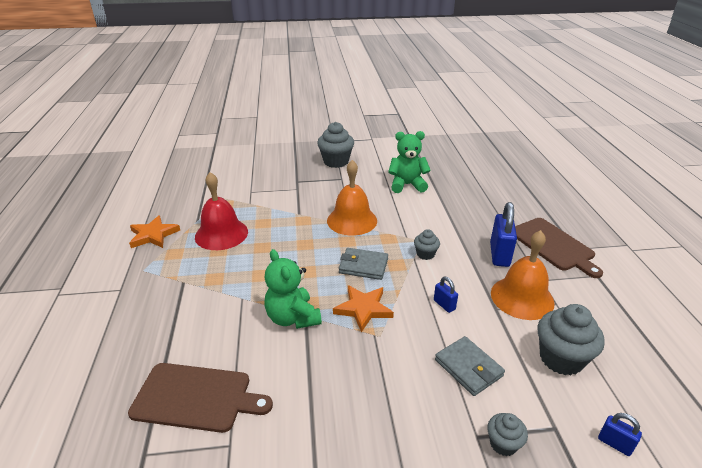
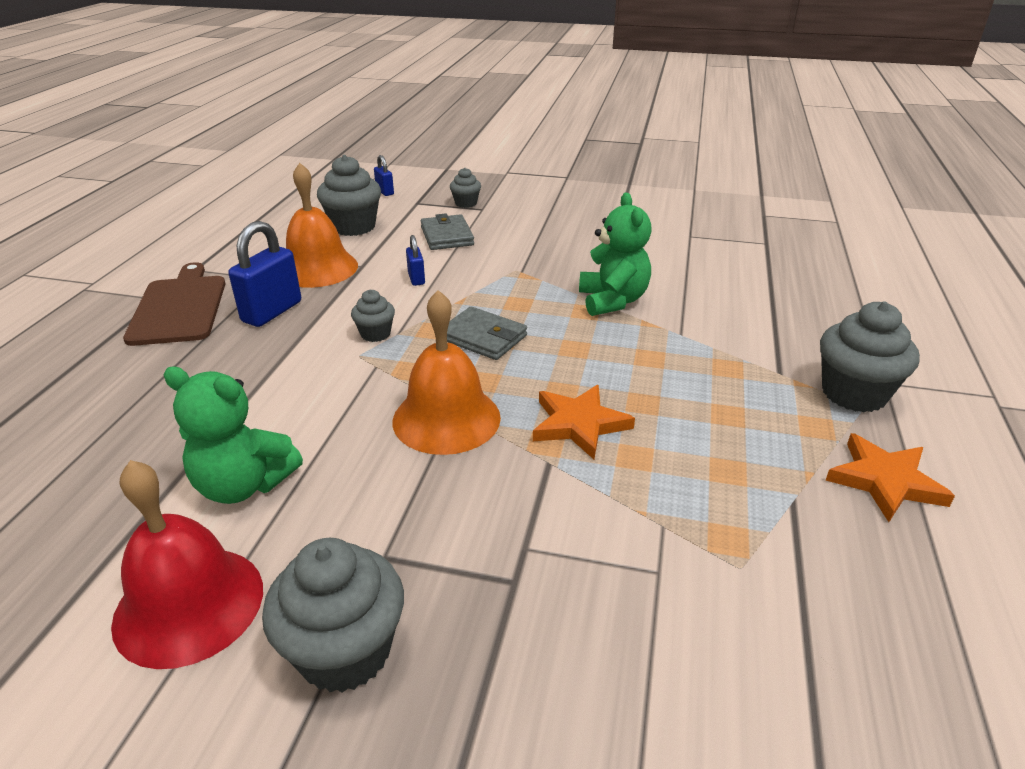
camera: 160 degrees left, 0 degrees up
(144, 277) = (854, 393): none -> grey cupcake
(196, 397) = (726, 263): brown cutting board -> none
(221, 234) = (727, 448): red bell -> red bell (189, 604)
(363, 309) = (518, 293): orange star -> orange star (579, 424)

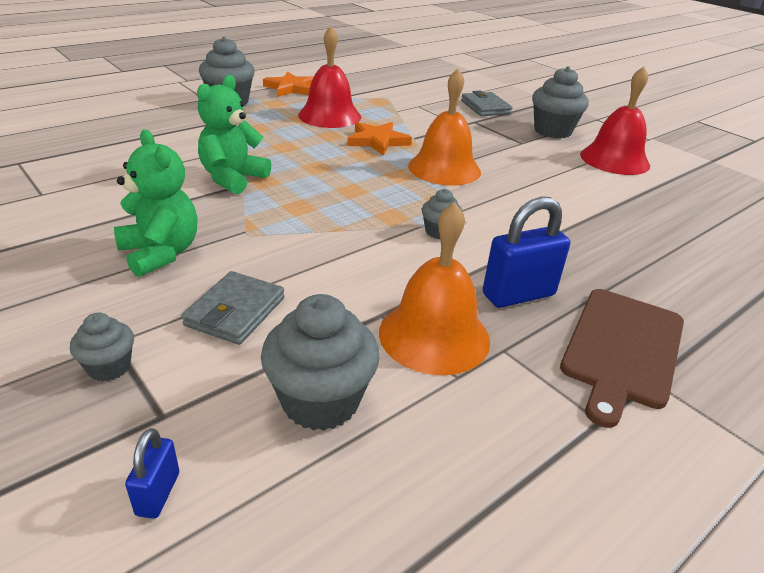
camera: 145 degrees left, 0 degrees up
(243, 485) = (581, 185): green teddy bear -> green teddy bear (161, 253)
(416, 279) = (346, 268): blue padlock -> none
(483, 337) = (363, 196): grey wallet -> grey wallet (485, 107)
(712, 442) = (329, 116): none -> red bell

